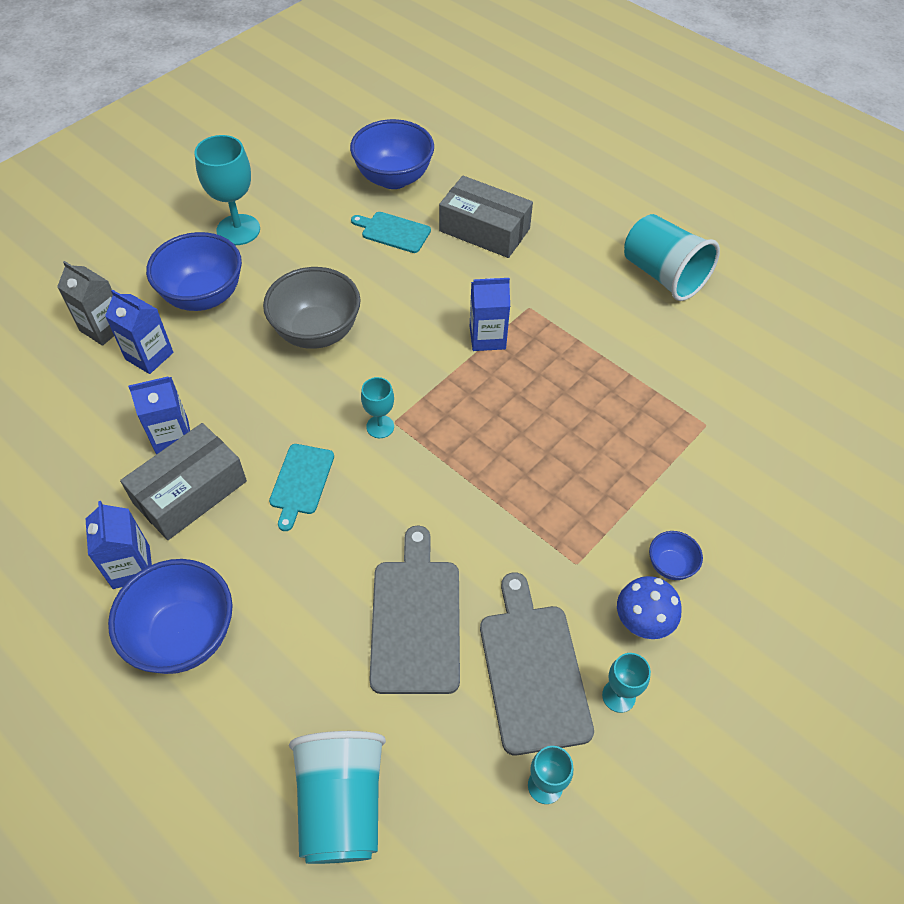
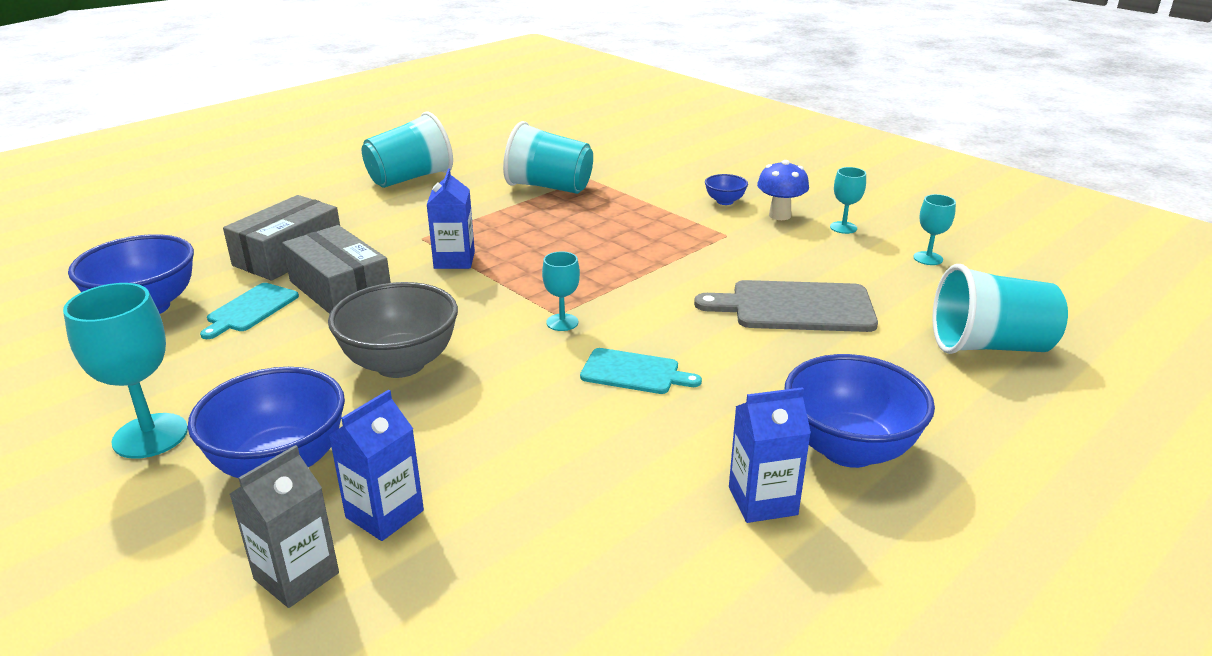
camera: 85 degrees left, 25 degrees down
(172, 436) = (550, 478): blue carton -> none
(190, 492) = (645, 456): grey box -> grey box (340, 289)
(532, 671) = (832, 258): grey cutting board -> none
(669, 391) = (549, 187): none -> turquoise cup

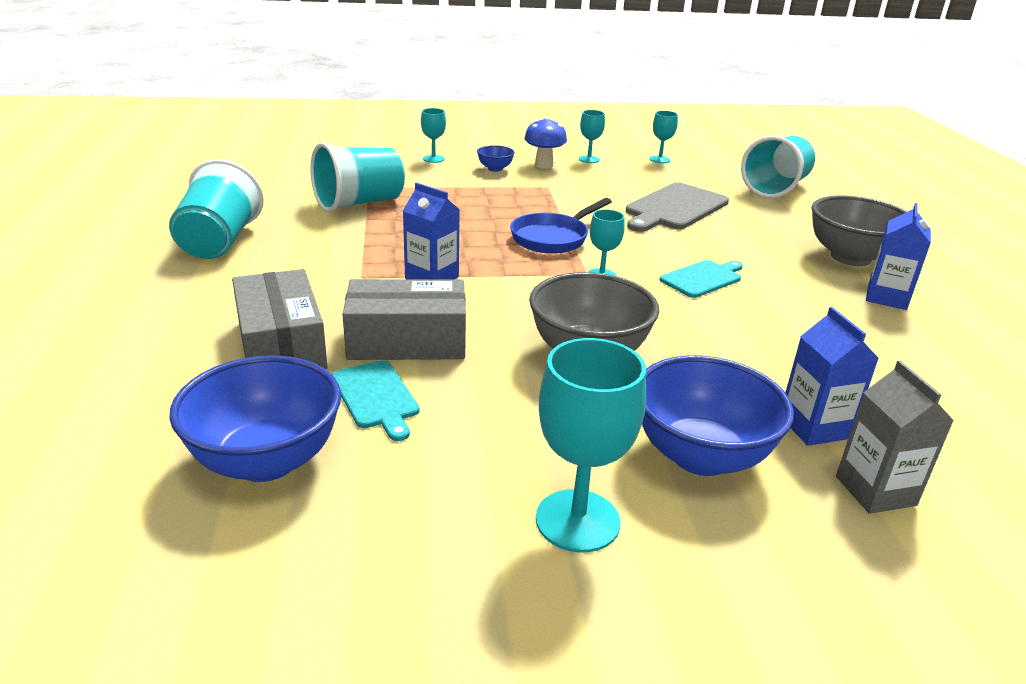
camera: 55 degrees left, 0 degrees up
(610, 276) = (553, 238): none -> blue pan
(696, 173) = (433, 159): none -> turquoise goblet
(848, 449) = (850, 257): blue bowl -> grey bowl

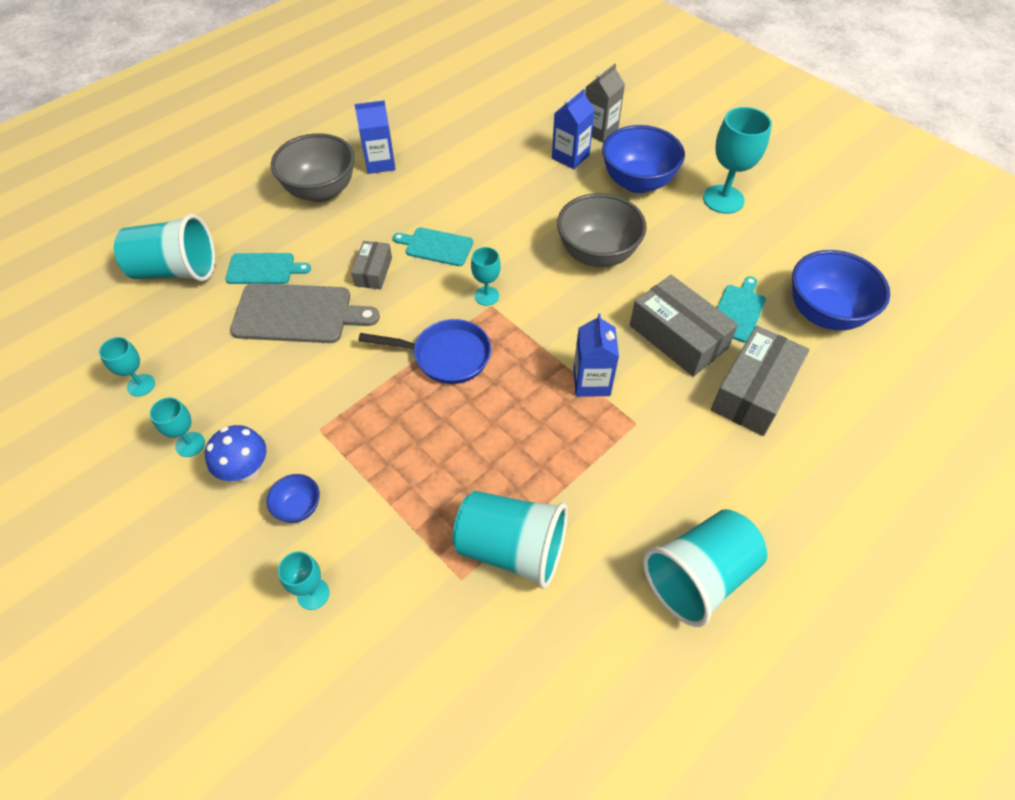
camera: 125 degrees left, 25 degrees up
(696, 244) = (373, 271): none -> grey box
(746, 211) = (263, 269): none -> turquoise cutting board

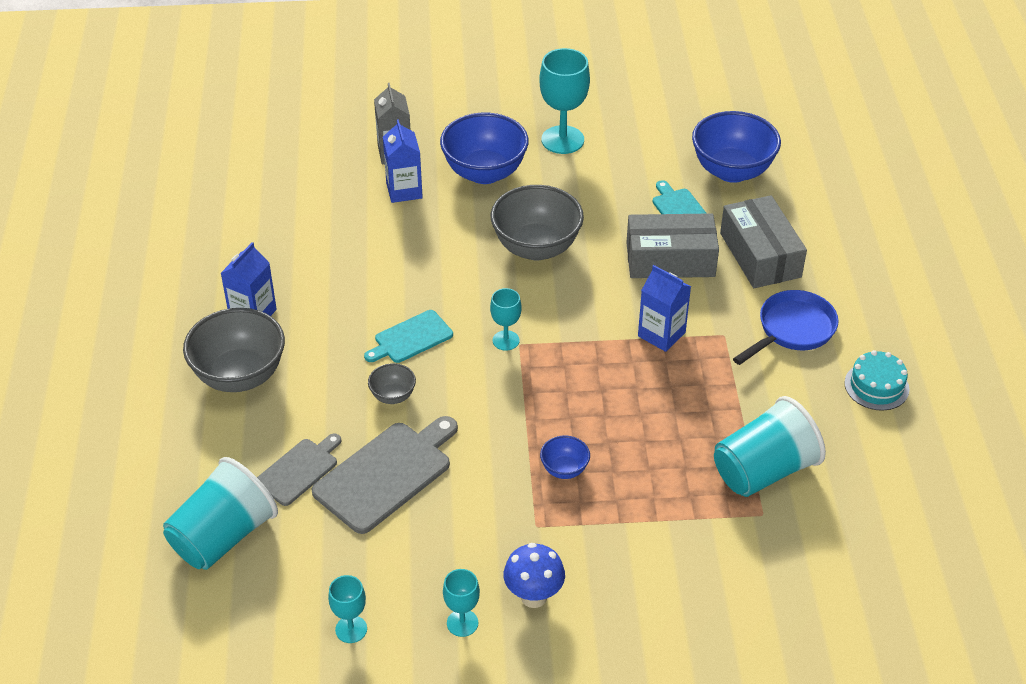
camera: 50 degrees left, 10 degrees down
(263, 269) = (299, 470): turquoise cutting board -> grey cutting board
(298, 508) = (604, 580): blue bowl -> blue bowl (564, 469)
(313, 594) = (694, 610): turquoise goblet -> none
(373, 271) = (393, 396): grey box -> grey bowl
(446, 356) = (543, 403): blue pan -> blue pan (792, 330)
(698, 576) = (876, 386): turquoise cup -> turquoise cake

